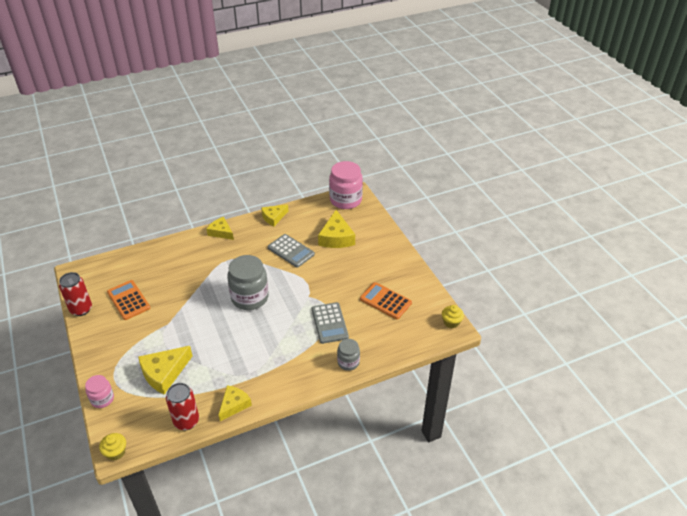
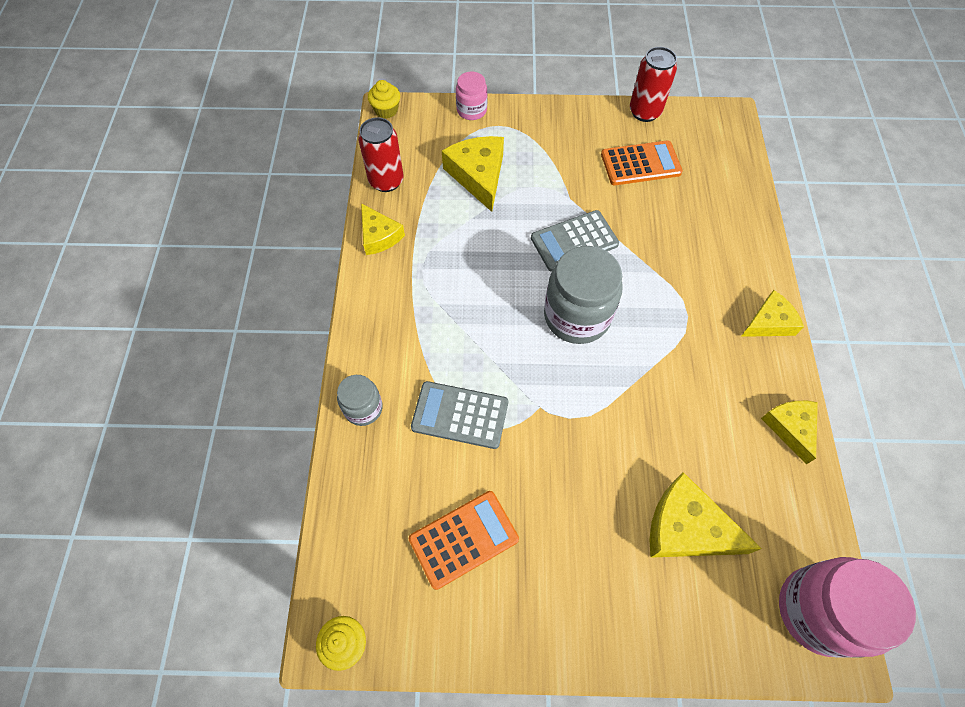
camera: 115 degrees right, 20 degrees up
(291, 251) = (674, 422): grey calculator -> grey calculator (574, 241)

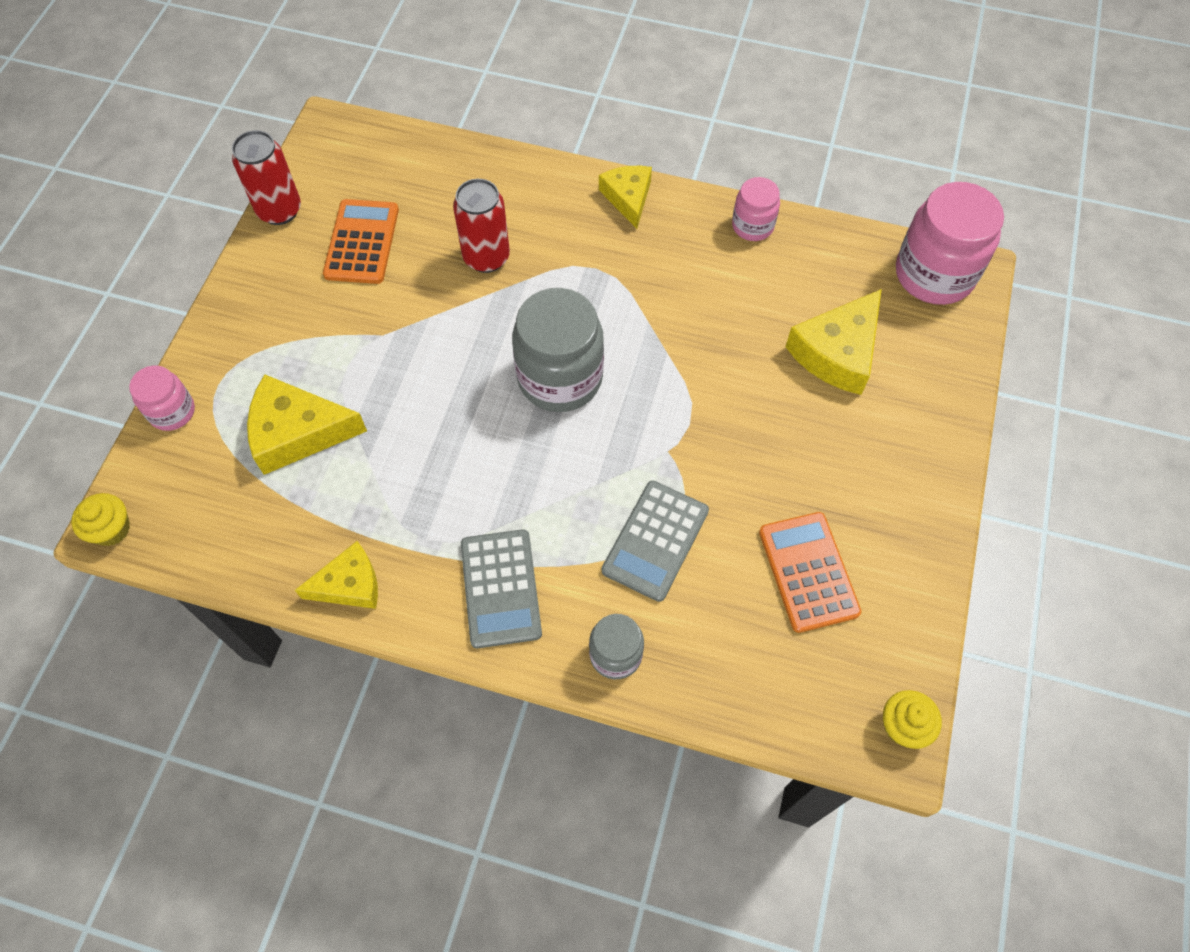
camera: 75 degrees left, 0 degrees up
(386, 181) = (253, 556): red can -> red can (486, 257)
(574, 241) = (451, 349): grey calculator -> grey calculator (501, 588)
(790, 428) = (752, 226): yellow cheese -> pink jar

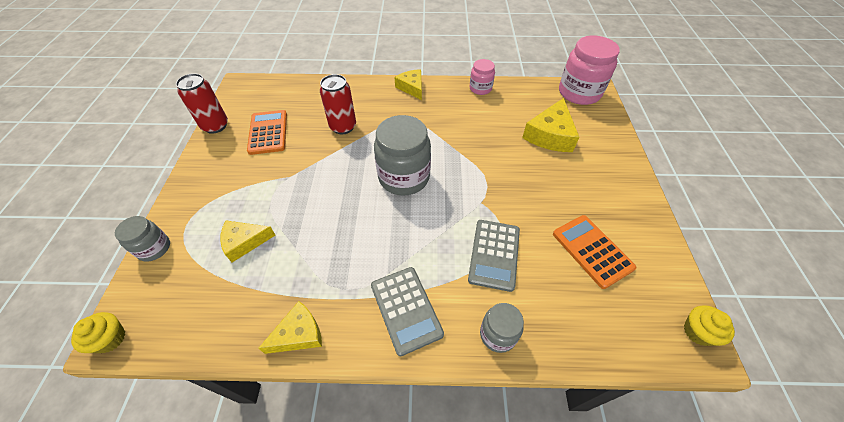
camera: 15 degrees left, 10 degrees down
(172, 412) = (154, 248): pink jar -> grey jar
(297, 432) = (244, 242): yellow cheese -> yellow cheese, size x0.65

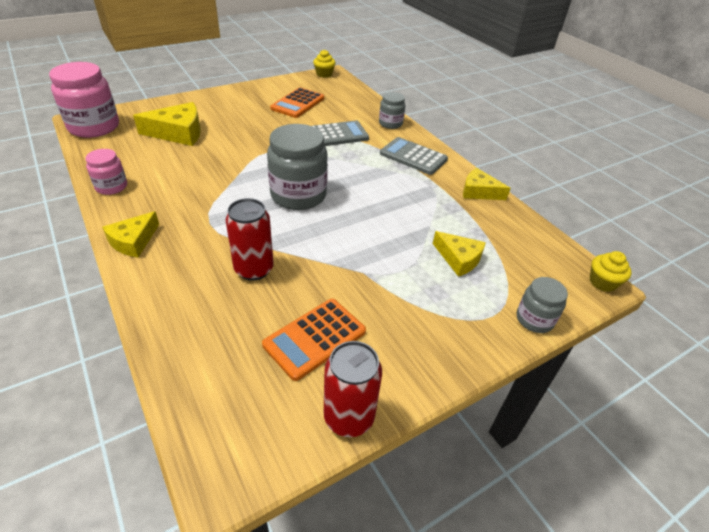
camera: 125 degrees left, 10 degrees down
(406, 309) = (413, 157): grey calculator -> grey calculator turned 90 degrees counterclockwise

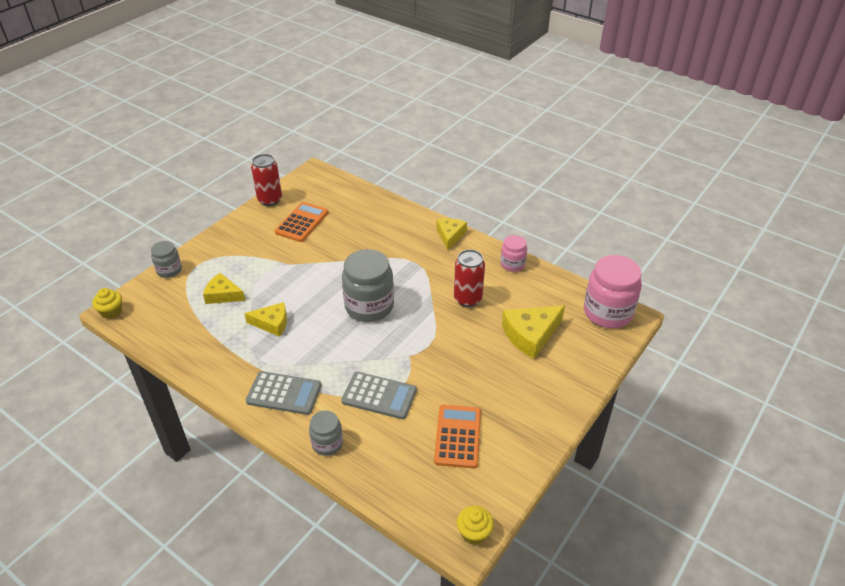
camera: 160 degrees right, 0 degrees up
(254, 269) = (361, 244): red can -> red can (467, 299)
(336, 135) = (379, 396): grey calculator -> grey calculator turned 120 degrees counterclockwise
(479, 192) = (208, 368): yellow cheese -> yellow cheese (272, 323)

